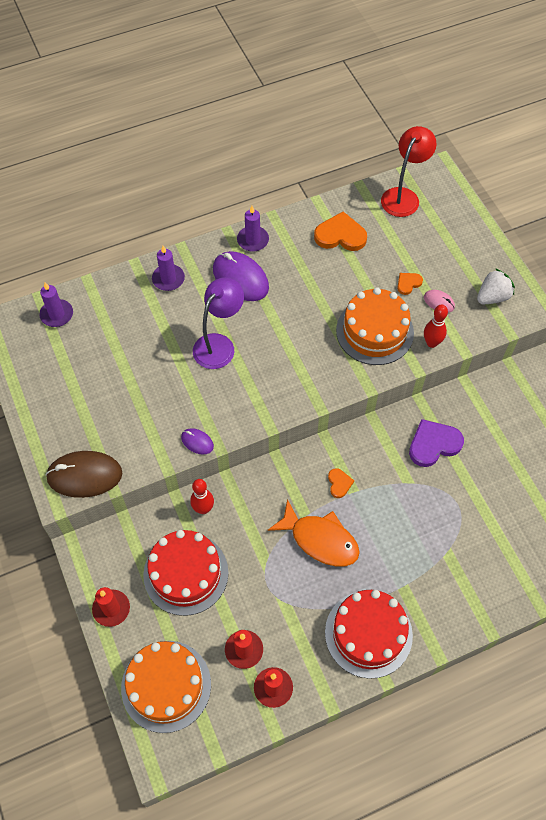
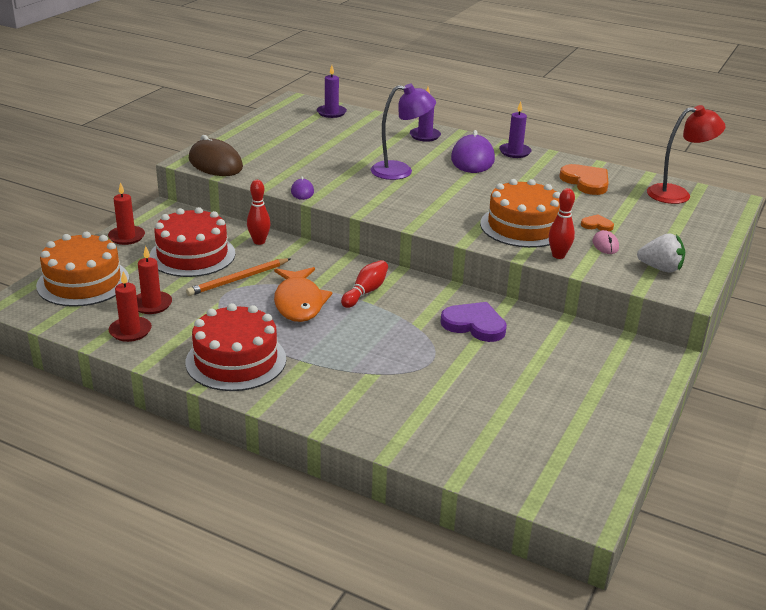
camera: 50 degrees right, 30 degrees down
(253, 562) = (238, 279): none -> orange pencil
(339, 483) = (365, 292): orange heart -> red bowling pin

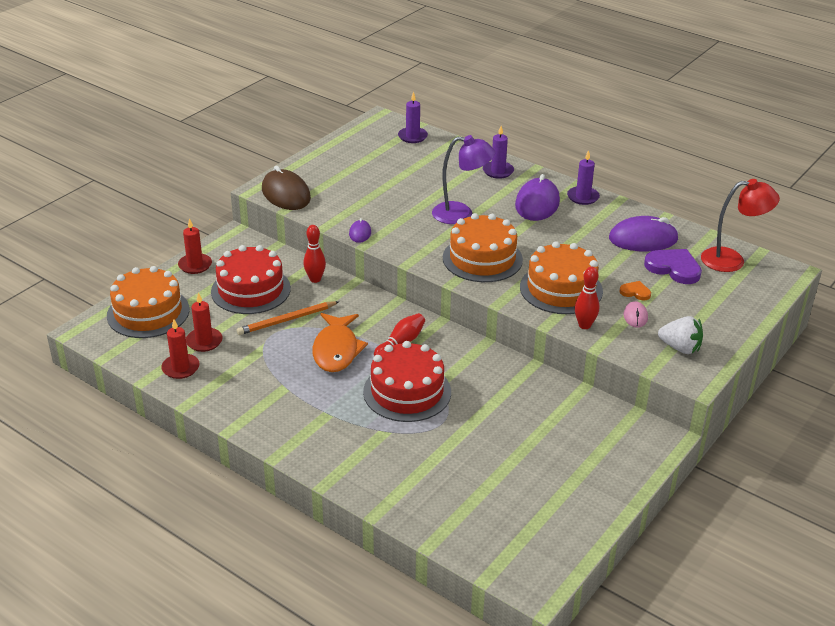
camera: 10 degrees right, 5 degrees up
(236, 360) = (266, 406): red cake -> red cake (407, 392)
(434, 206) = (482, 258): none -> orange cake
(474, 325) = (493, 387): purple heart -> purple heart (674, 268)
(586, 182) = (643, 239): orange heart -> purple mouse

